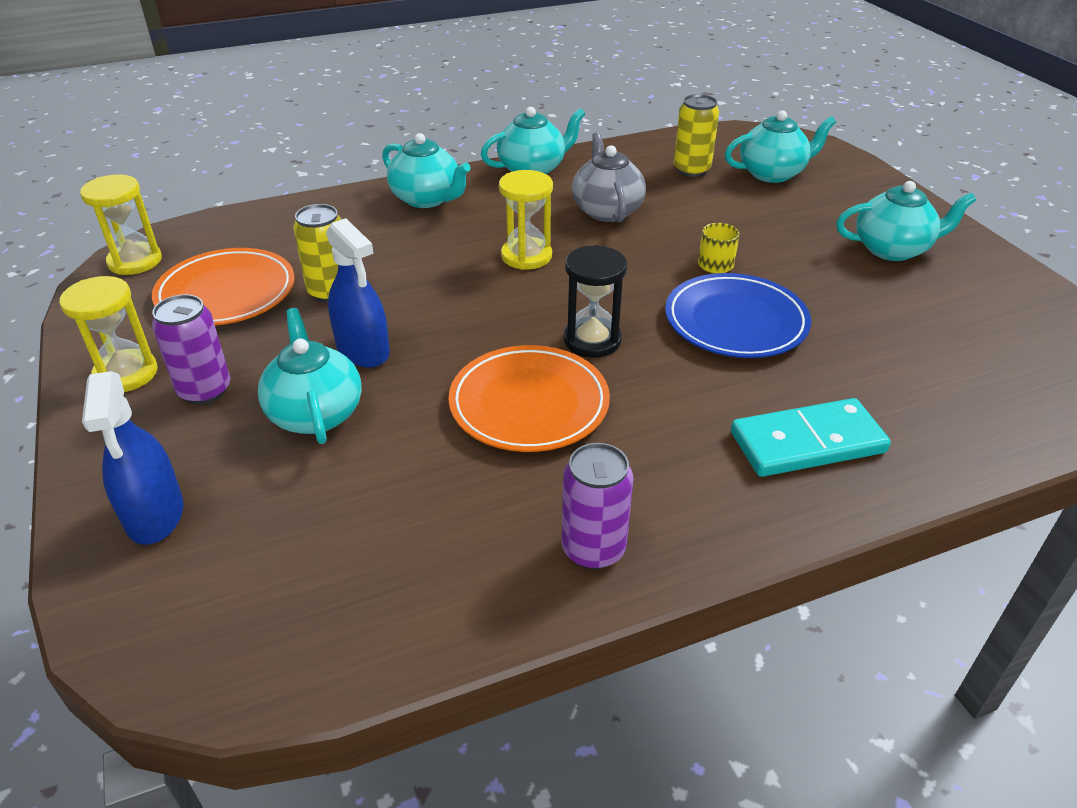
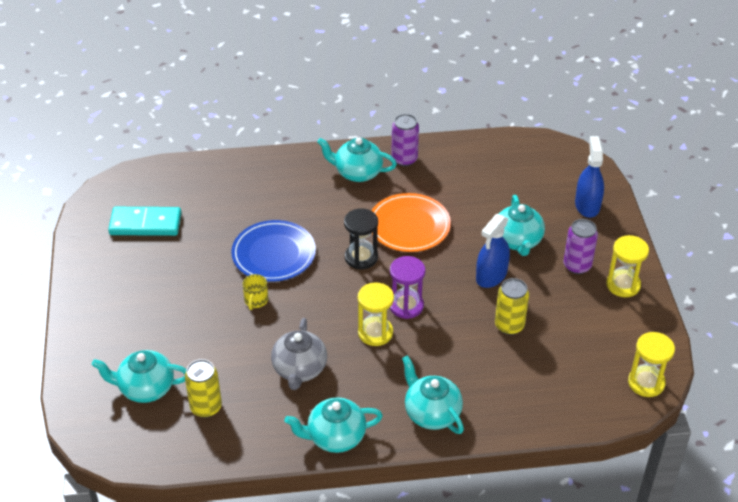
camera: 165 degrees left, 5 degrees up
(226, 293) = (576, 338): orange plate -> none
(363, 350) = (491, 276): blue spray bottle -> blue spray bottle turned 120 degrees counterclockwise
(493, 291) = (406, 306): none -> purple hourglass
(807, 443) = (287, 183): turquoise domino -> turquoise domino (145, 224)
(892, 249) = (133, 290): turquoise teapot -> turquoise teapot (357, 172)

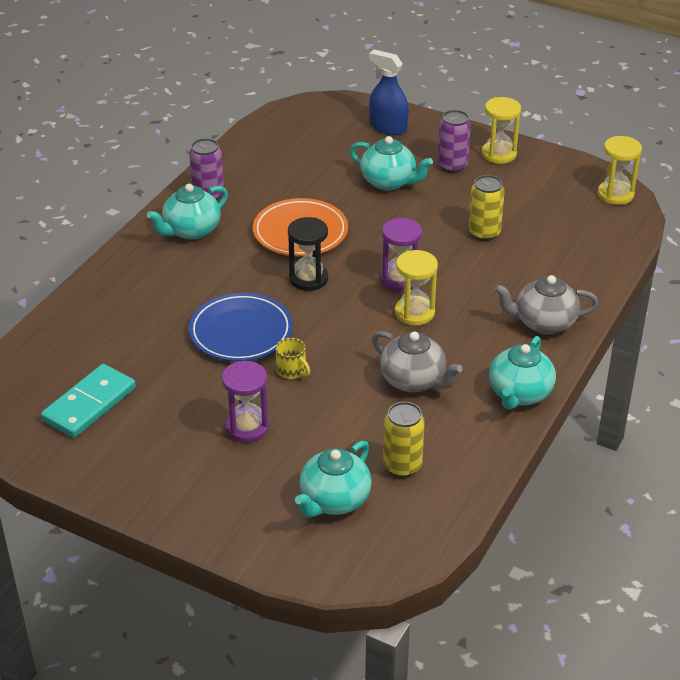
camera: 55 degrees left, 5 degrees down
(182, 308) = (247, 427): none -> purple hourglass
(431, 413) = (543, 323): turquoise teapot -> grey teapot
(491, 276) = (415, 215): blue spray bottle -> none

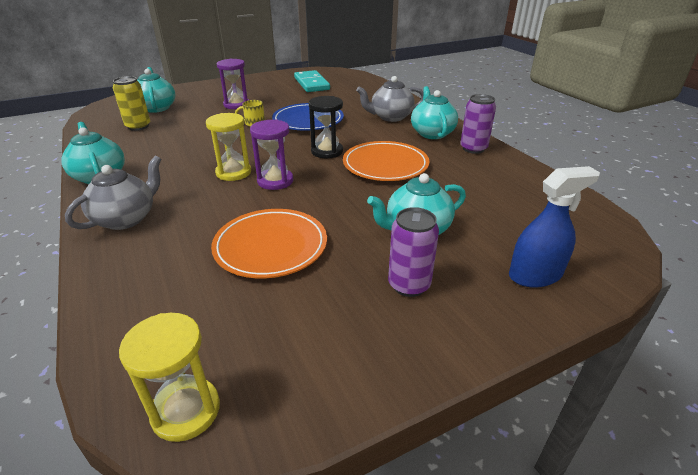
camera: 125 degrees right, 5 degrees down
(414, 381) = (181, 150): grey teapot -> grey teapot (390, 117)
(484, 233) = (271, 246): yellow can -> orange plate
(499, 154) = (401, 341): yellow hourglass -> none

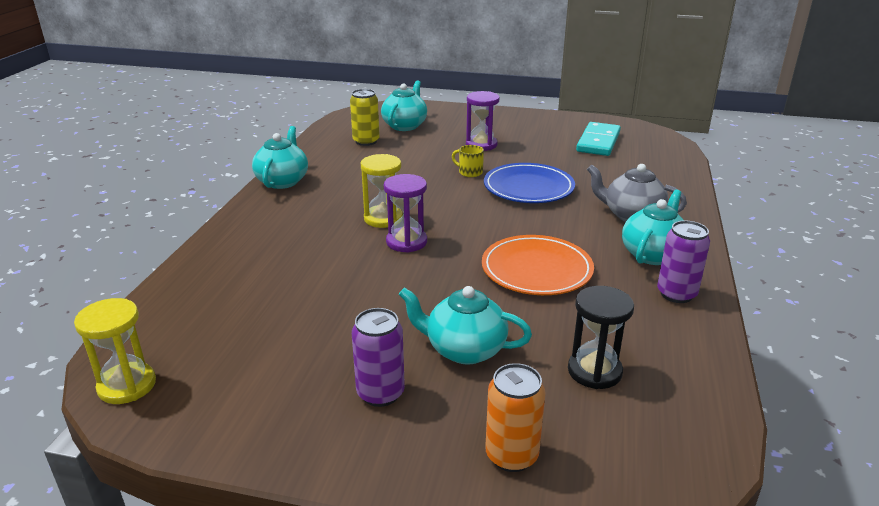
camera: 40 degrees right, 5 degrees down
(126, 218) = (257, 227): grey teapot -> none
(271, 246) = (322, 301): orange plate -> none
(327, 151) = (498, 230): black hourglass -> black hourglass (594, 371)
(535, 275) = (511, 455): blue spray bottle -> orange can

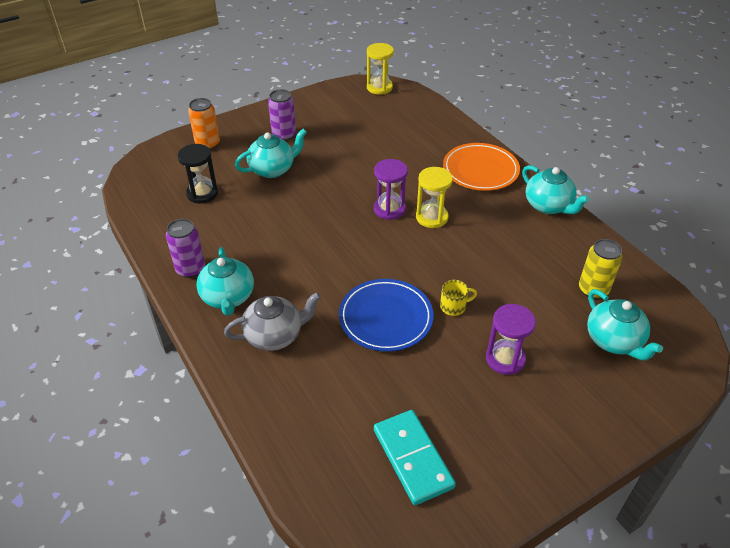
camera: 135 degrees right, 15 degrees up
(536, 270) = (289, 236): orange plate -> orange plate (480, 170)

